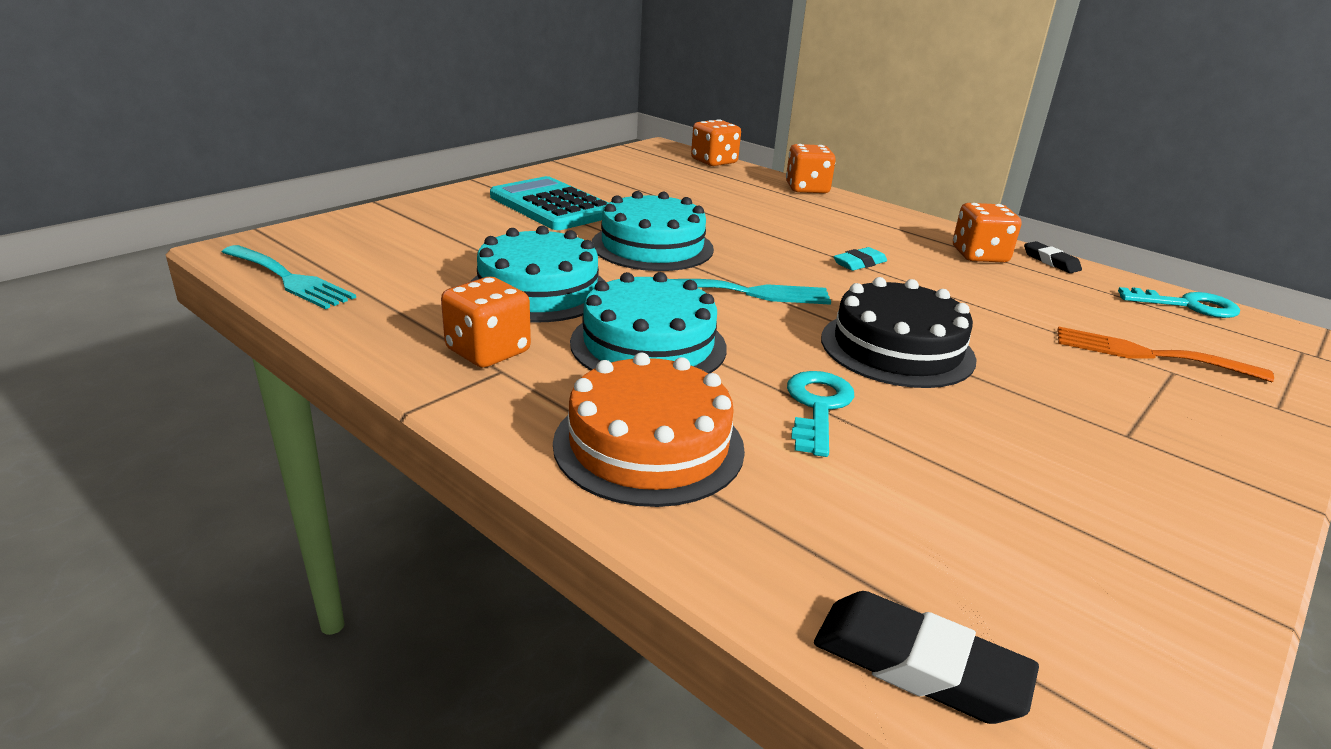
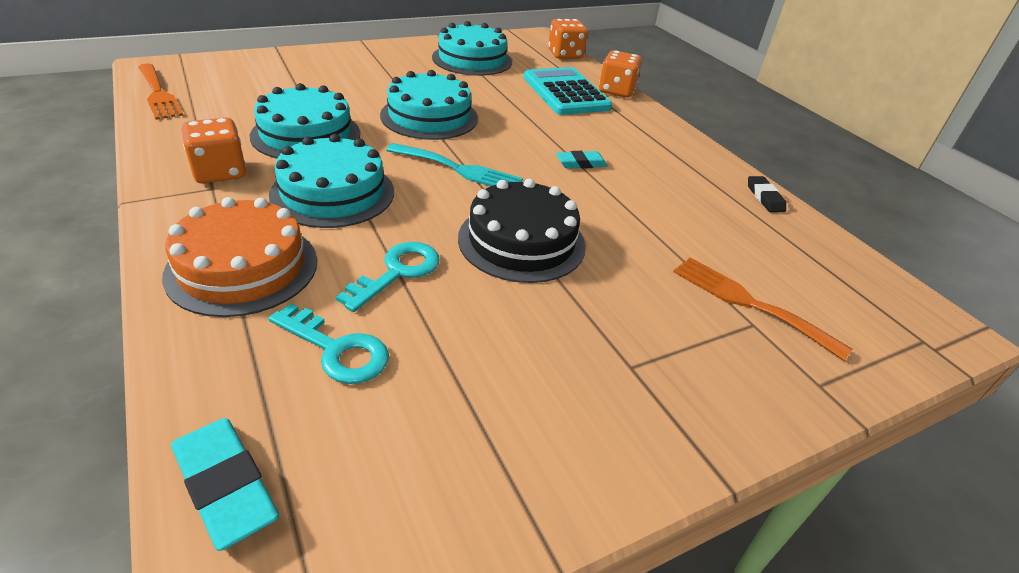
camera: 20 degrees right, 10 degrees up
(289, 279) = (158, 94): turquoise fork -> orange fork
(552, 206) = (393, 71): turquoise calculator -> turquoise calculator (565, 93)
(624, 181) = (472, 59): none -> turquoise cake
(918, 665) = (225, 486): black eraser -> turquoise eraser
(979, 255) = (700, 178): orange dice -> none
(1187, 305) = (854, 268): turquoise key -> turquoise key (337, 350)

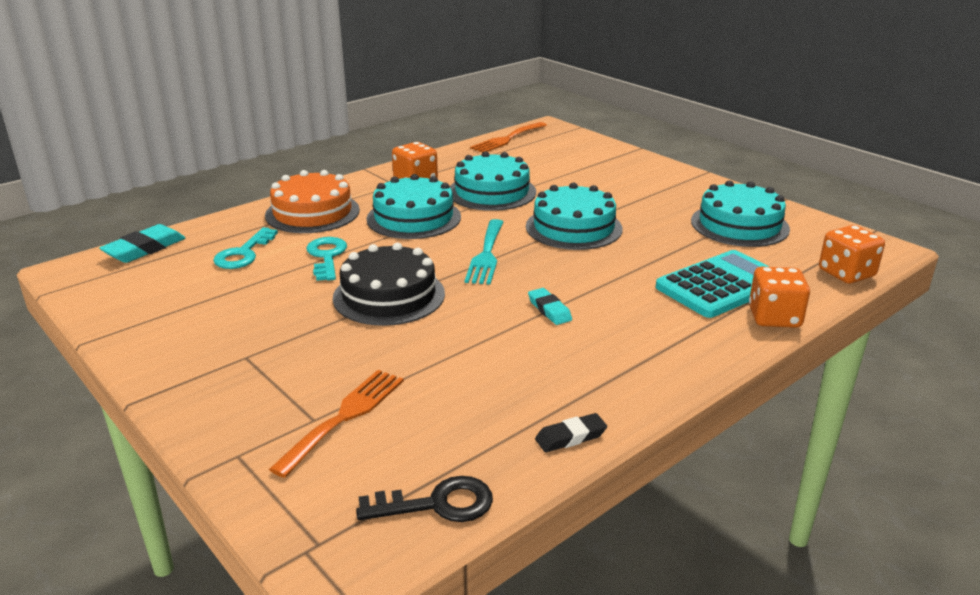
camera: 80 degrees right, 10 degrees down
(397, 272) = (326, 256): turquoise key -> turquoise key turned 120 degrees counterclockwise
(857, 271) = (437, 504): none -> black key

